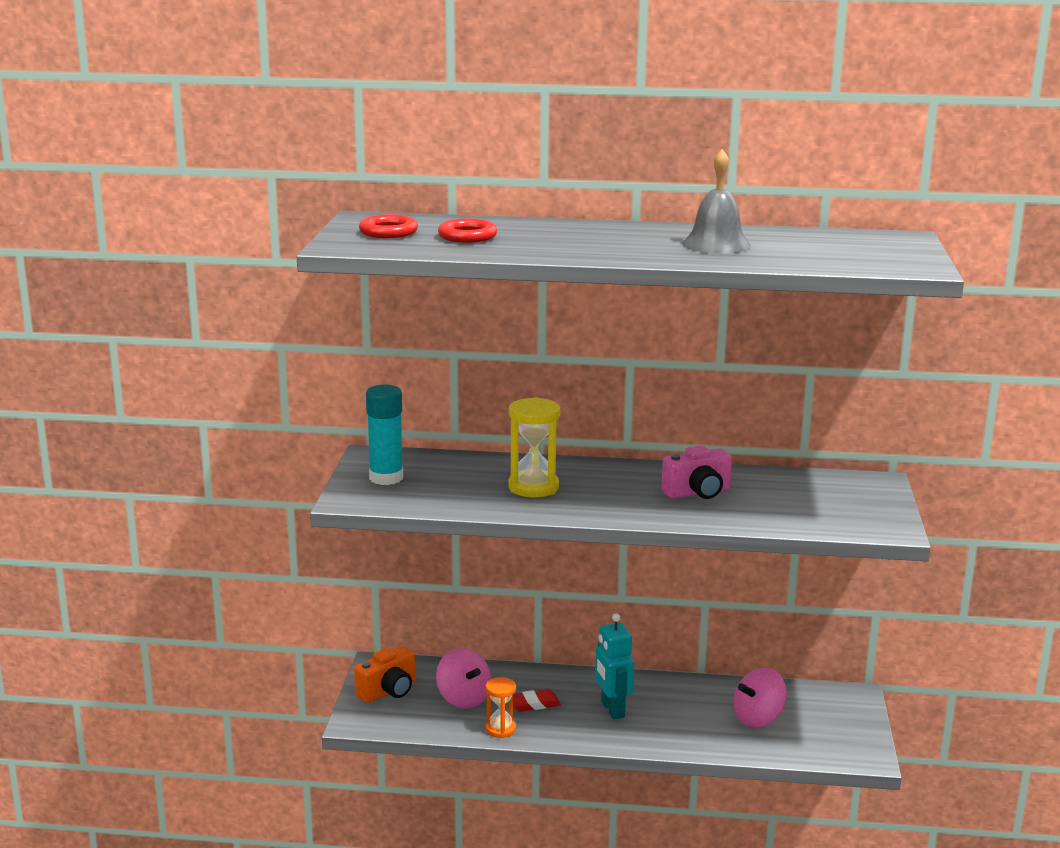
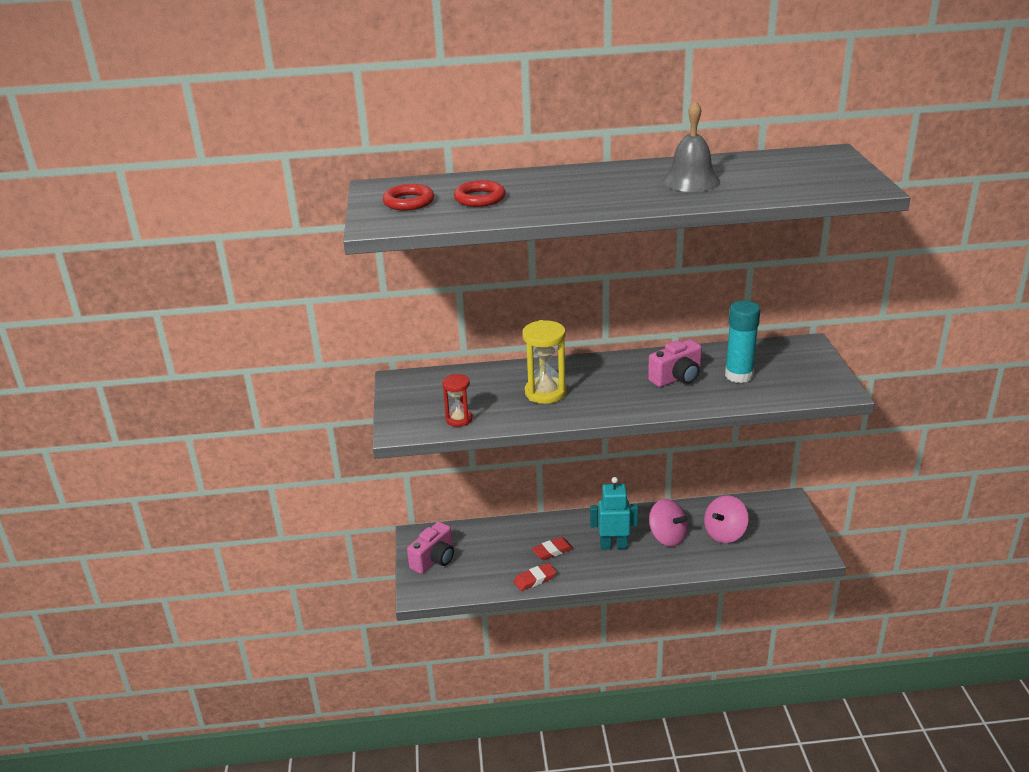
camera: 10 degrees left, 10 degrees up
(386, 478) = (421, 402): turquoise glue stick -> turquoise glue stick (739, 375)
(388, 691) = (434, 559): orange camera -> pink camera
(420, 499) = (459, 419): none -> red hourglass
(463, 699) = (496, 556): pink spinning top -> pink spinning top (667, 537)
(500, 729) = (535, 579): orange hourglass -> red eraser
(612, 710) = (613, 545): turquoise robot -> turquoise robot turned 120 degrees clockwise

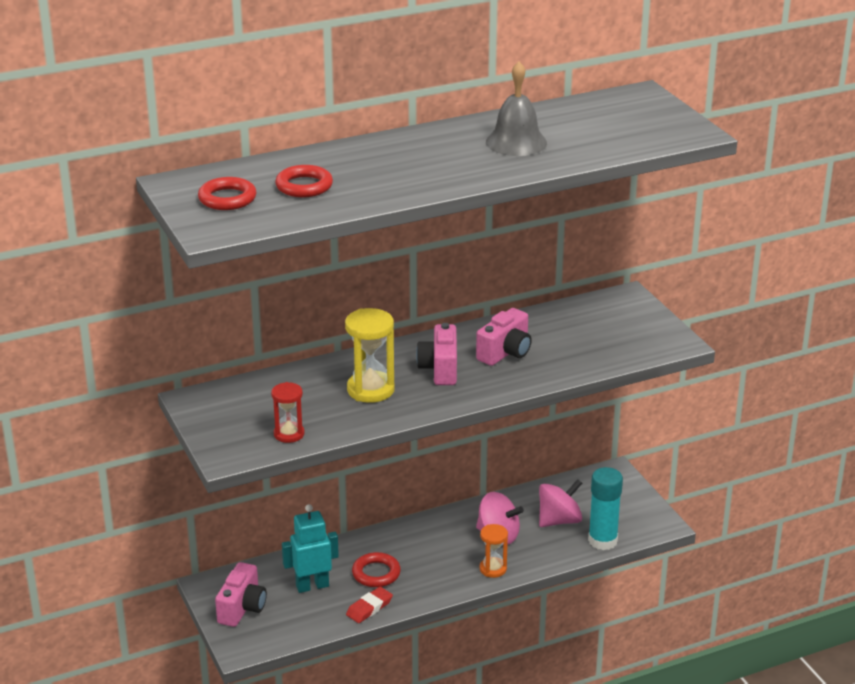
camera: 20 degrees left, 0 degrees up
(552, 551) = (376, 573): red eraser -> red ring
(613, 384) = (440, 369): none -> pink camera
(613, 545) = (442, 555): turquoise robot -> turquoise robot (312, 586)
(651, 565) = (493, 569): none -> orange hourglass
(725, 533) = (559, 520): pink spinning top -> pink spinning top turned 150 degrees counterclockwise
(739, 375) = (569, 340): turquoise glue stick -> turquoise glue stick (602, 541)

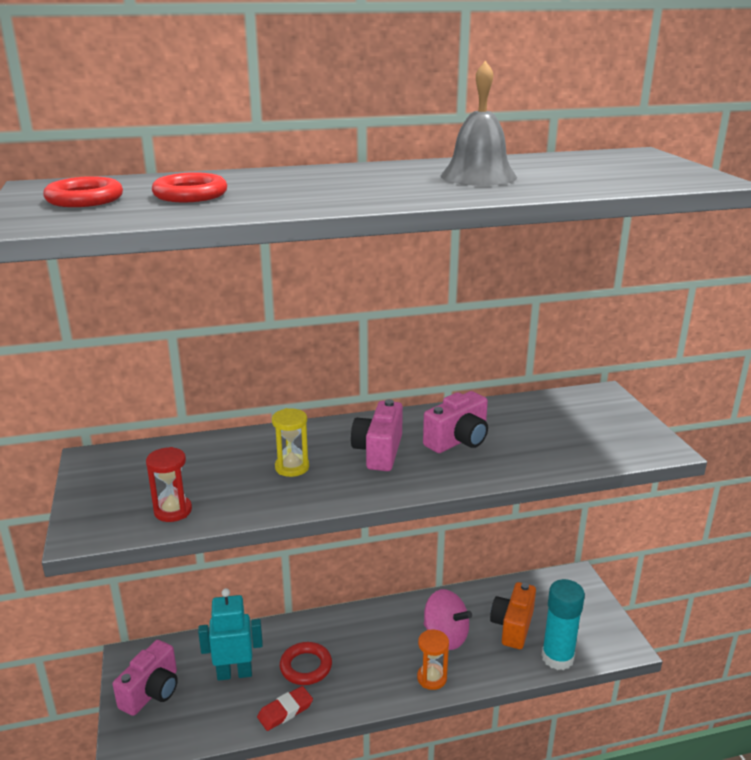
camera: 10 degrees right, 5 degrees down
(370, 390) = (292, 467): yellow hourglass -> yellow hourglass, size x0.62
(559, 520) = (513, 626): pink spinning top -> orange camera

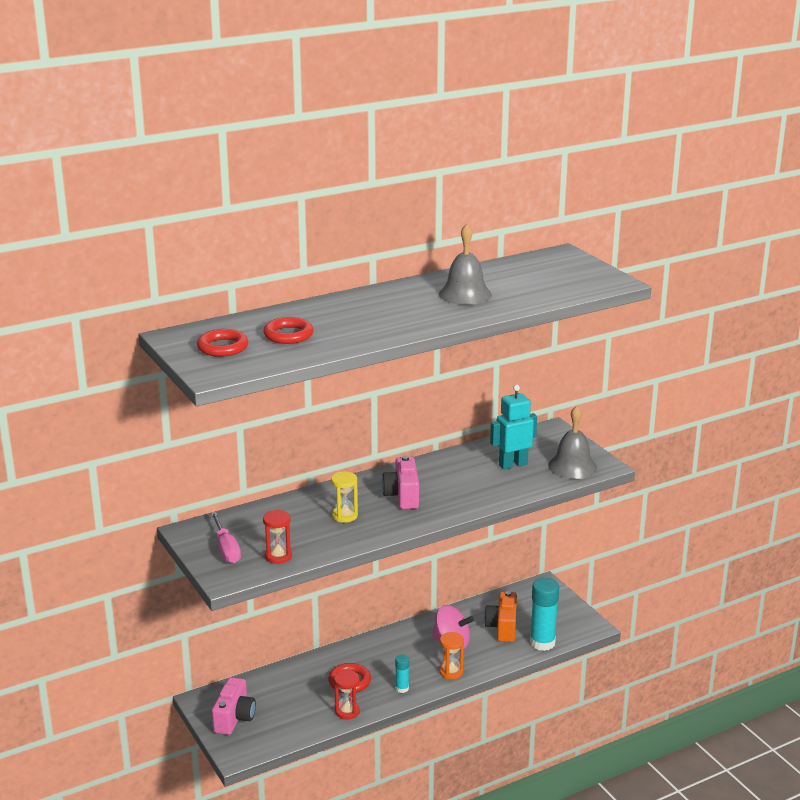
camera: 15 degrees left, 0 degrees up
(117, 490) = (226, 549): none -> pink screwdriver
(234, 673) = (294, 695): turquoise robot -> turquoise robot (513, 464)
(285, 711) = (347, 711): red eraser -> red hourglass
(364, 690) = (402, 688): none -> turquoise glue stick
(458, 441) = (457, 480): pink camera -> none
(619, 444) = (572, 466): none -> grey bell

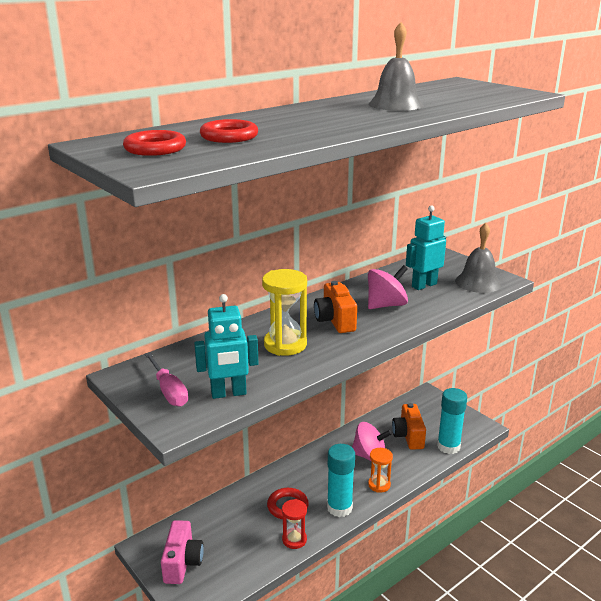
camera: 10 degrees left, 0 degrees up
(278, 556) = (228, 393): red hourglass -> turquoise robot
(344, 516) = (285, 344): yellow hourglass -> yellow hourglass, size x1.62
(402, 496) = (335, 321): pink camera -> orange camera
(402, 688) = (339, 507): turquoise glue stick -> turquoise glue stick, size x1.96
(461, 483) = (386, 305): none -> pink spinning top

